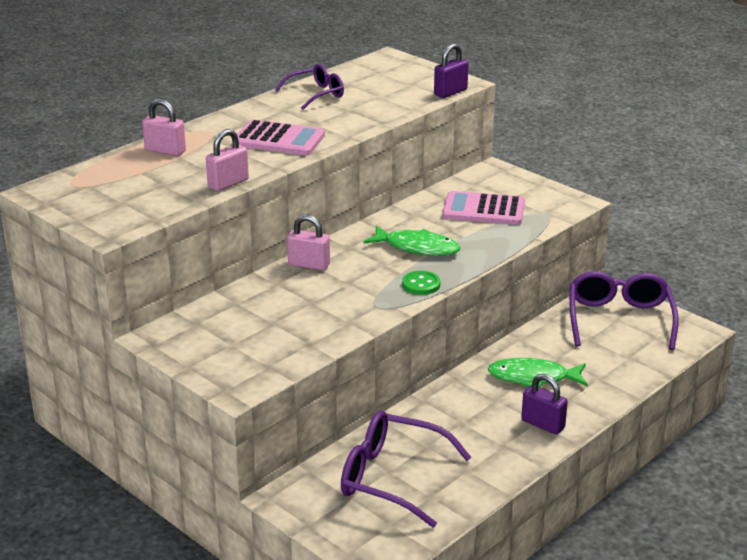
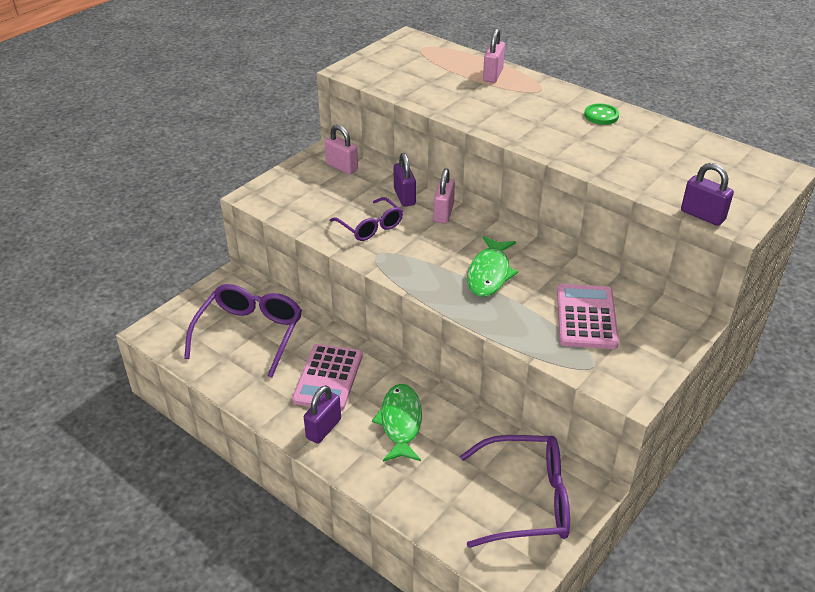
camera: 85 degrees right, 10 degrees up
(228, 183) = (437, 107): pink padlock -> pink padlock (341, 167)
(270, 286) = (404, 197): none -> purple padlock
(279, 139) = (534, 123): pink calculator -> pink calculator (328, 378)
(316, 94) = (650, 134): purple glasses -> purple glasses (371, 227)
(421, 284) = (419, 278): green button -> green button (601, 115)

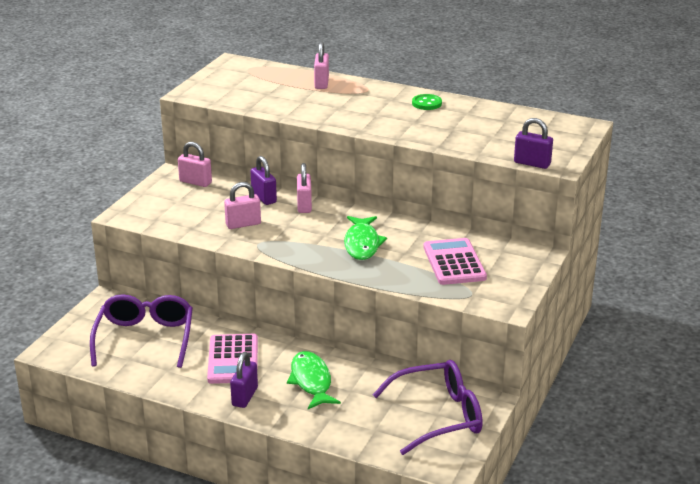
camera: 15 degrees left, 10 degrees down
(371, 227) = (243, 224): purple glasses -> pink padlock

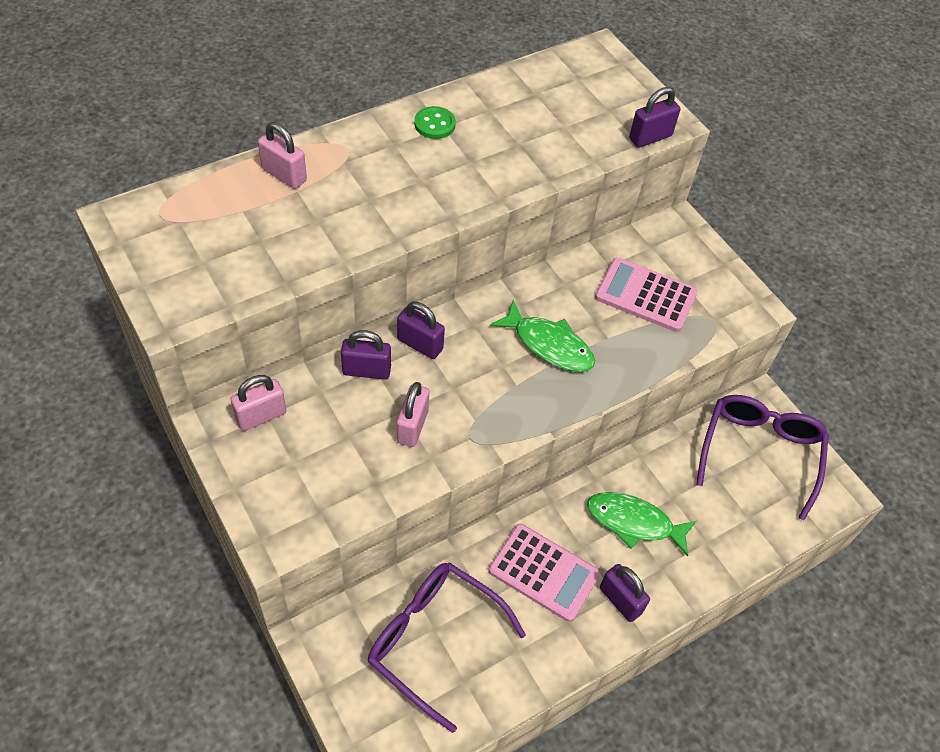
camera: 60 degrees left, 25 degrees up
(304, 205) = (420, 344): pink padlock -> purple padlock

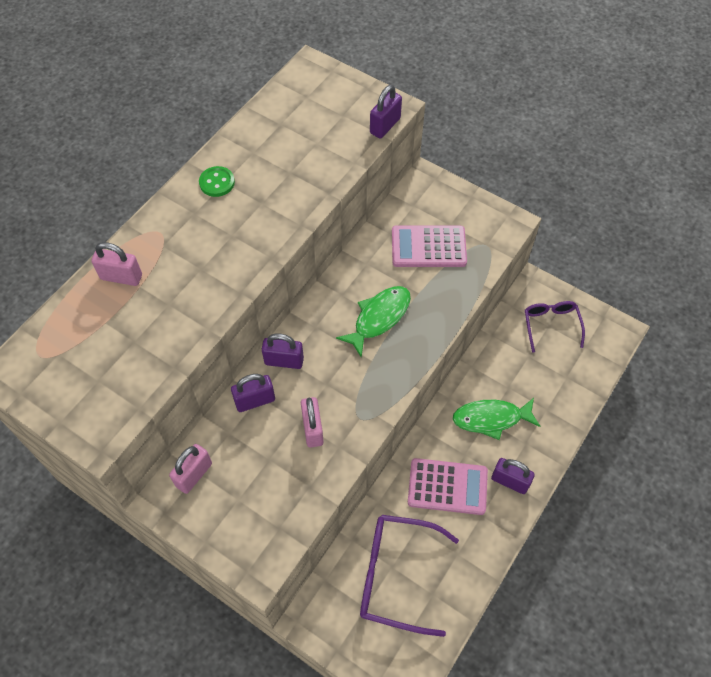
camera: 20 degrees left, 5 degrees up
(549, 345) = (379, 318): green fish -> green fish turned 60 degrees counterclockwise
(759, 452) = (551, 325): purple glasses -> purple glasses, size x0.61

